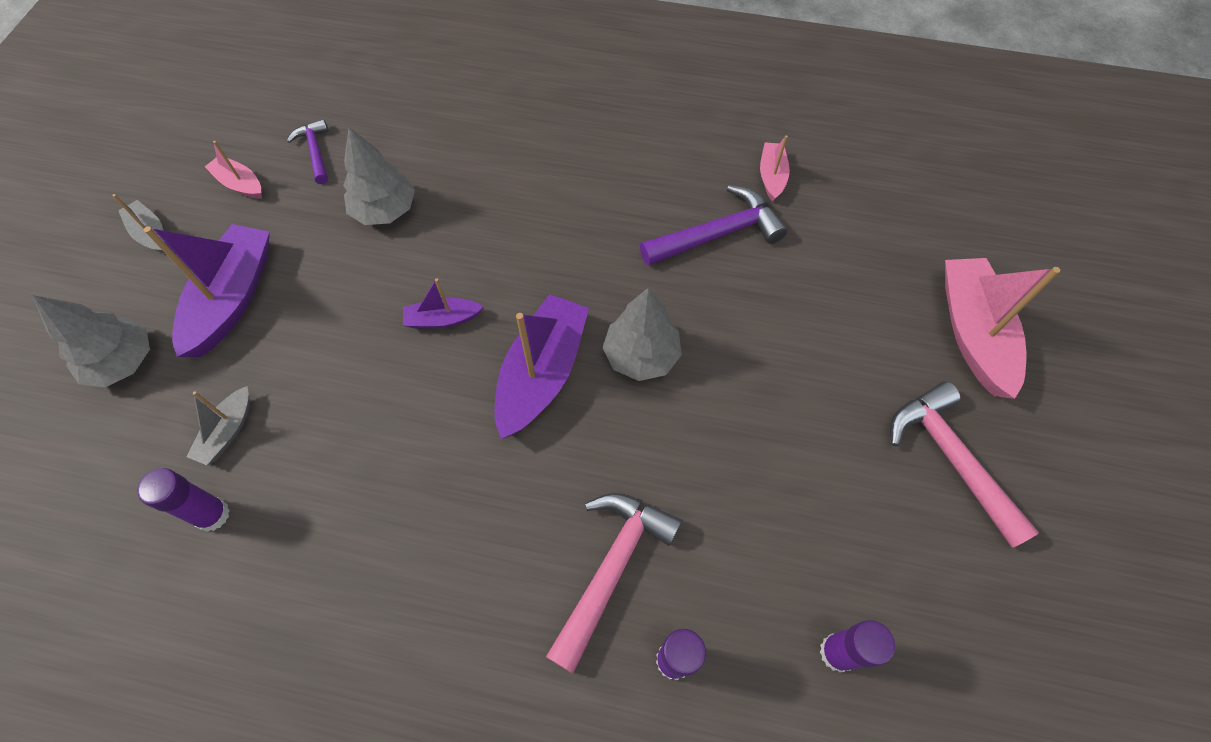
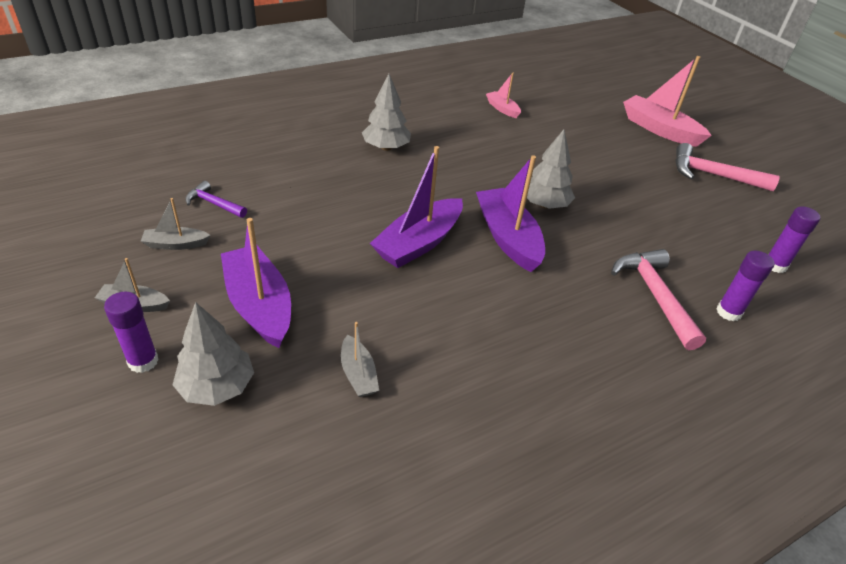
camera: 45 degrees left, 20 degrees down
(212, 515) = (411, 422): purple glue stick -> purple glue stick (143, 361)
(240, 184) = (176, 244): pink boat -> grey boat
(385, 210) = (308, 211): grey tree -> grey tree (386, 147)
(442, 319) = (419, 243): purple boat -> purple boat, size x1.94
(718, 234) = (510, 141): purple hammer -> none

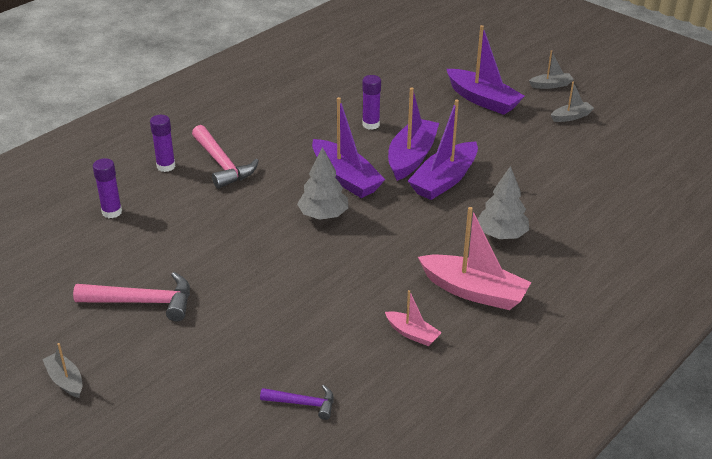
camera: 165 degrees right, 5 degrees down
(143, 361) = (514, 67): purple glue stick -> purple glue stick (371, 124)
(214, 203) = (582, 146): purple hammer -> purple hammer (303, 403)
(217, 387) = (466, 67): grey tree -> none
(358, 374) = (400, 85): grey boat -> grey boat (65, 380)
(400, 207) = (444, 180): none -> purple boat
(659, 129) = (199, 363): pink boat -> pink boat (473, 291)

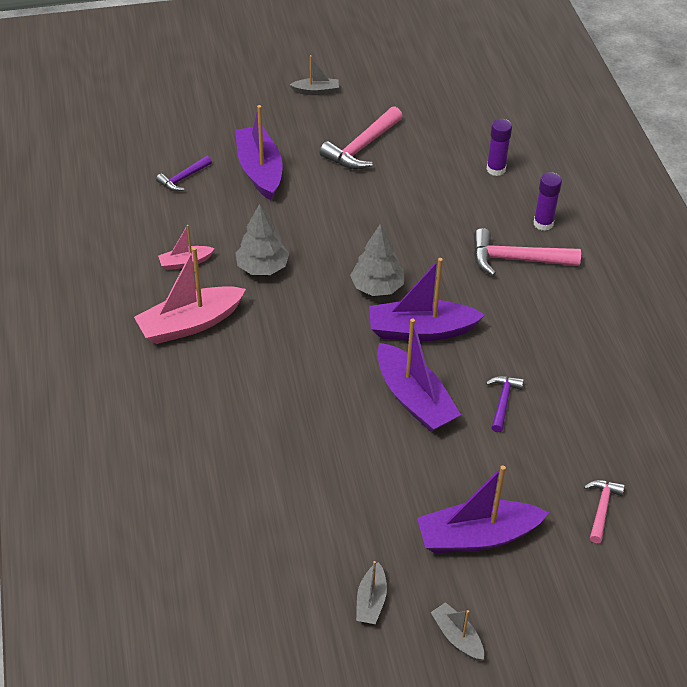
camera: 125 degrees right, 10 degrees up
(371, 124) = (503, 401): purple glue stick -> purple hammer
(409, 70) = (601, 508): none -> pink hammer
(444, 180) = (353, 400): purple boat -> purple boat (260, 171)
(501, 235) = (236, 388): grey tree -> grey tree (262, 267)
(550, 85) = (457, 637): grey boat -> grey boat turned 120 degrees clockwise

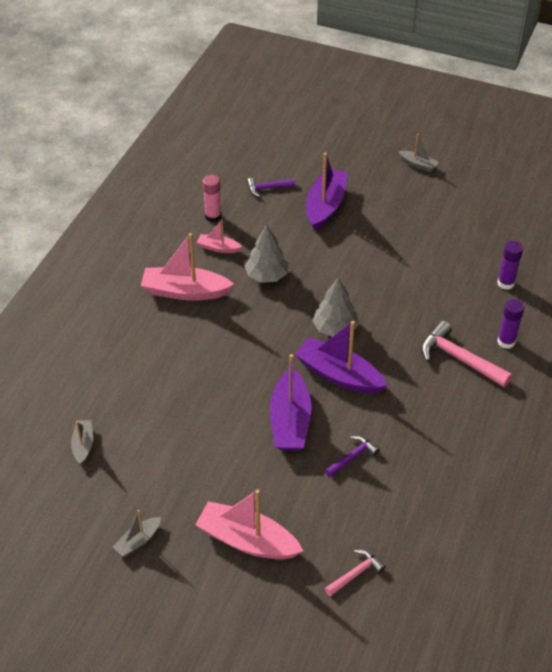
camera: 35 degrees right, 0 degrees up
(150, 233) = (213, 217): none -> pink glue stick
(362, 147) = (415, 221): pink hammer -> none
(457, 637) = (172, 599): grey boat -> grey boat (83, 445)
(477, 536) = (247, 540): purple boat -> pink boat

